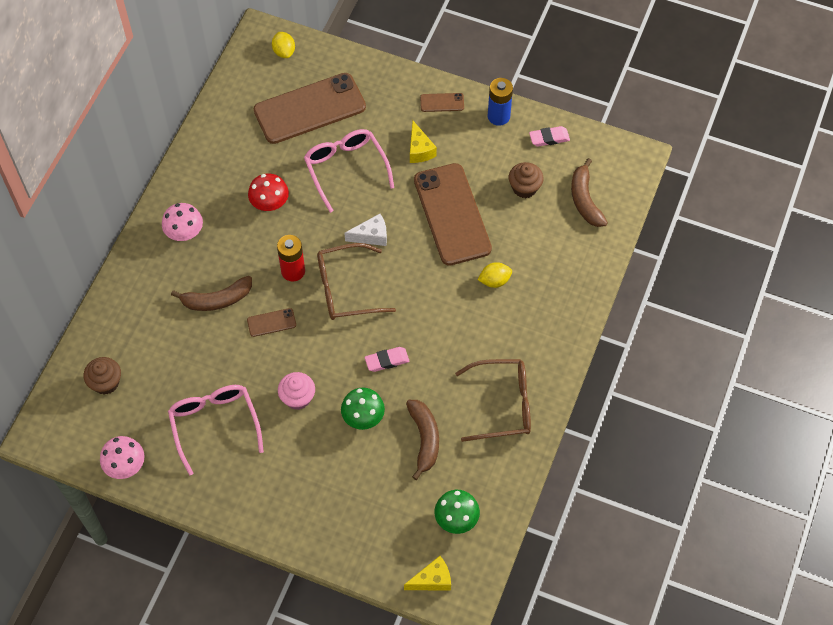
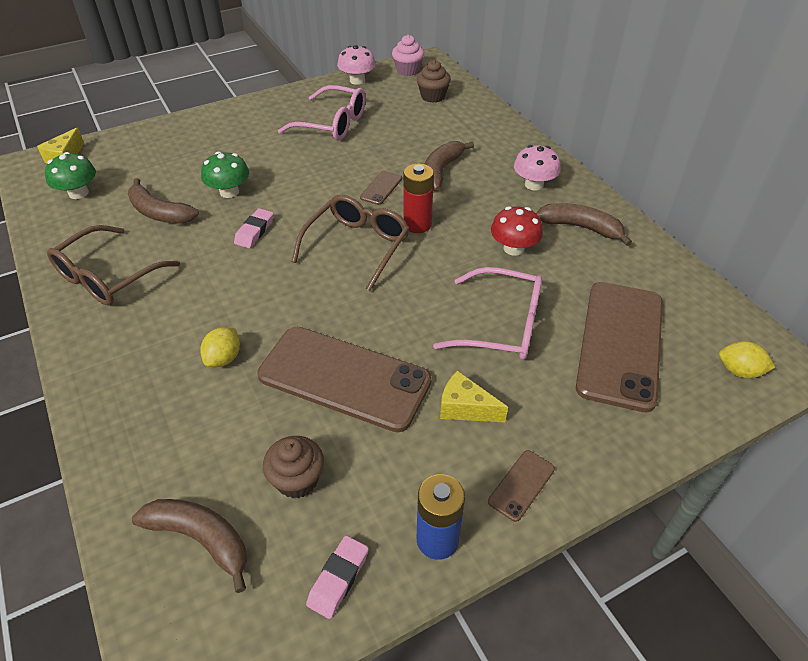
camera: 130 degrees right, 15 degrees down
(214, 179) = (581, 228): none -> brown banana
(297, 398) = (295, 168): pink cupcake -> pink cupcake (408, 70)
(371, 236) = (394, 296): white cheese -> none

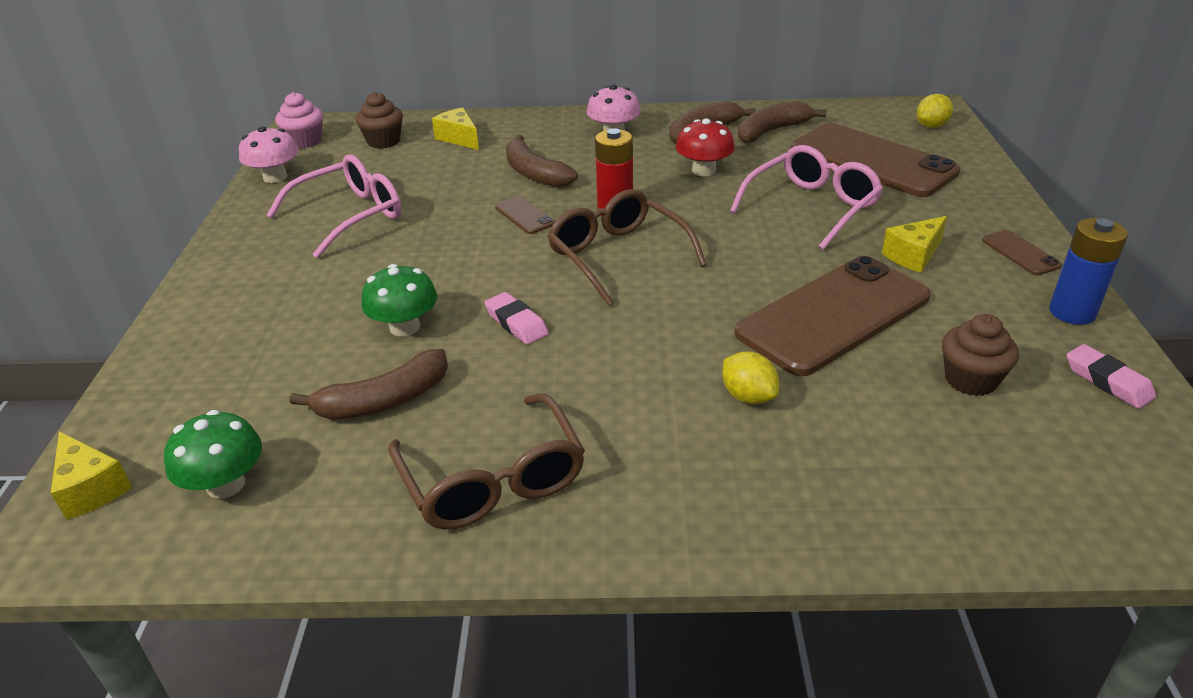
camera: 60 degrees left, 10 degrees down
(201, 539) = (1036, 469): brown banana -> brown banana (772, 131)
(463, 122) = (459, 138): none -> yellow cheese

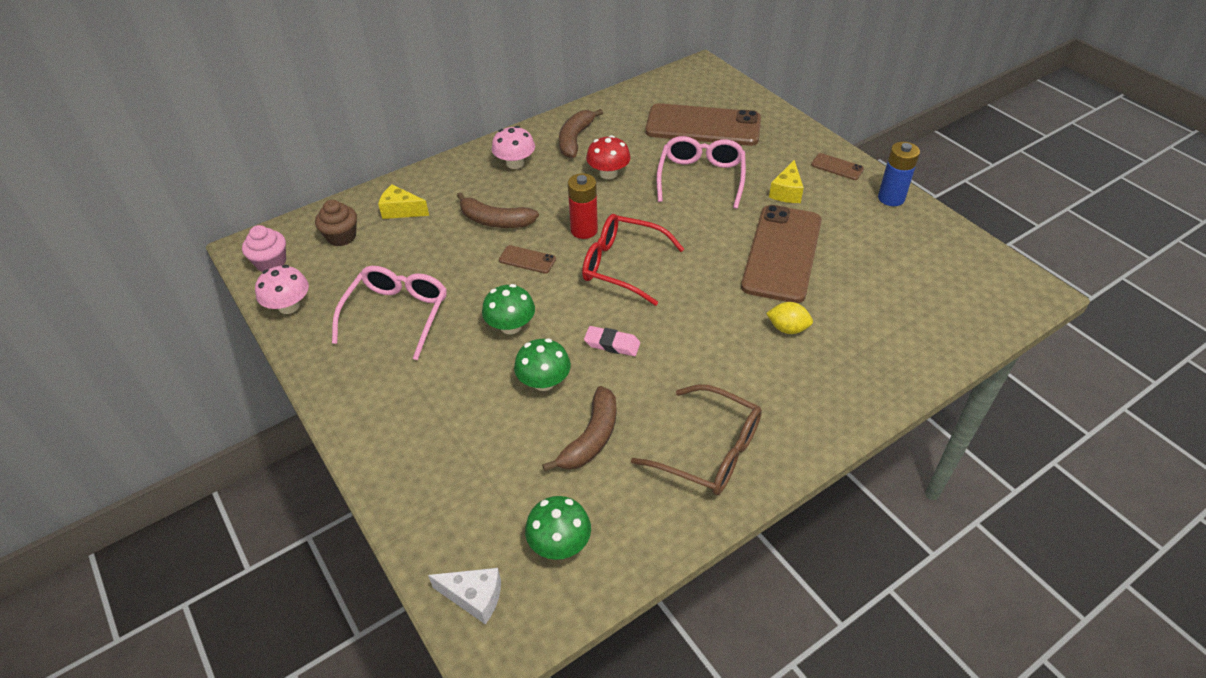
camera: 35 degrees left, 10 degrees up
(91, 488) = (474, 597): yellow cheese -> white cheese
(436, 265) = (510, 326): none -> green mushroom
(619, 257) = (623, 266): brown glasses -> red glasses
(772, 131) = (620, 122): brown banana -> none
(931, 126) = (712, 83): yellow lemon -> none
(970, 380) = (880, 264): brown cupcake -> none
(1107, 381) = (937, 236): pink eraser -> none

